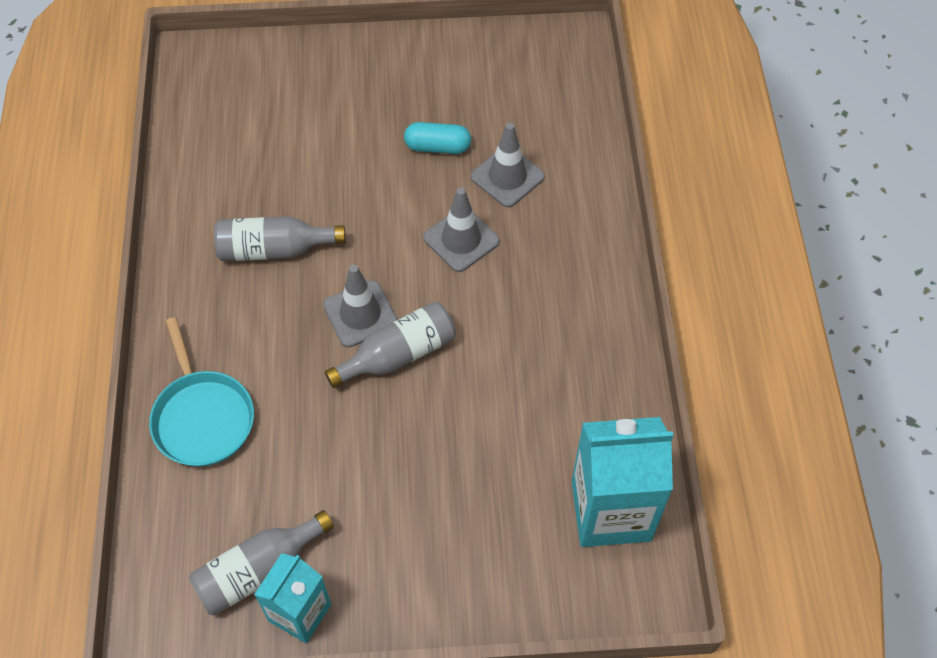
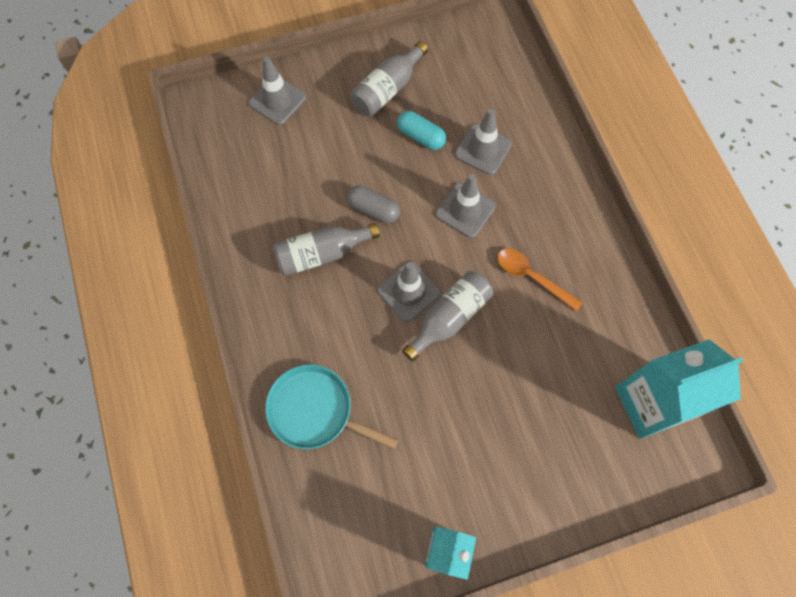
camera: 15 degrees left, 10 degrees up
(203, 417) = (314, 410): turquoise pan -> turquoise pan turned 150 degrees clockwise
(258, 570) = (402, 526): grey bottle -> grey bottle (387, 89)
(284, 72) = (277, 100): none -> grey traffic cone
(352, 215) = (373, 210): none -> grey capsule
(437, 147) = (421, 136): turquoise capsule -> turquoise capsule turned 45 degrees clockwise
(514, 333) = (531, 277): none -> orange spoon

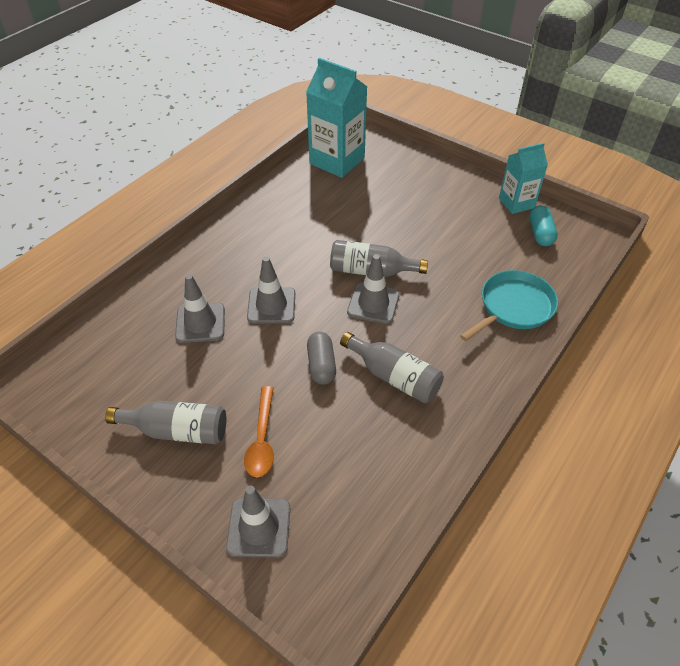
camera: 125 degrees left, 20 degrees down
(314, 410) = (514, 307): turquoise pan -> turquoise pan turned 120 degrees counterclockwise
(421, 136) = (217, 373): turquoise capsule -> turquoise capsule (540, 233)
(531, 277) = (298, 244): orange spoon -> orange spoon (262, 439)

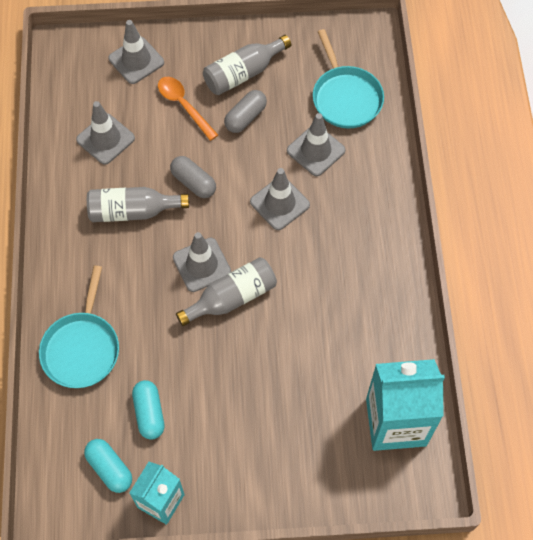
camera: 140 degrees right, 15 degrees up
(126, 346) = (346, 97): none -> turquoise pan
(221, 388) = (245, 117): none -> grey capsule
(364, 460) = (105, 139): none -> grey traffic cone
(490, 244) = (149, 413): none -> turquoise capsule

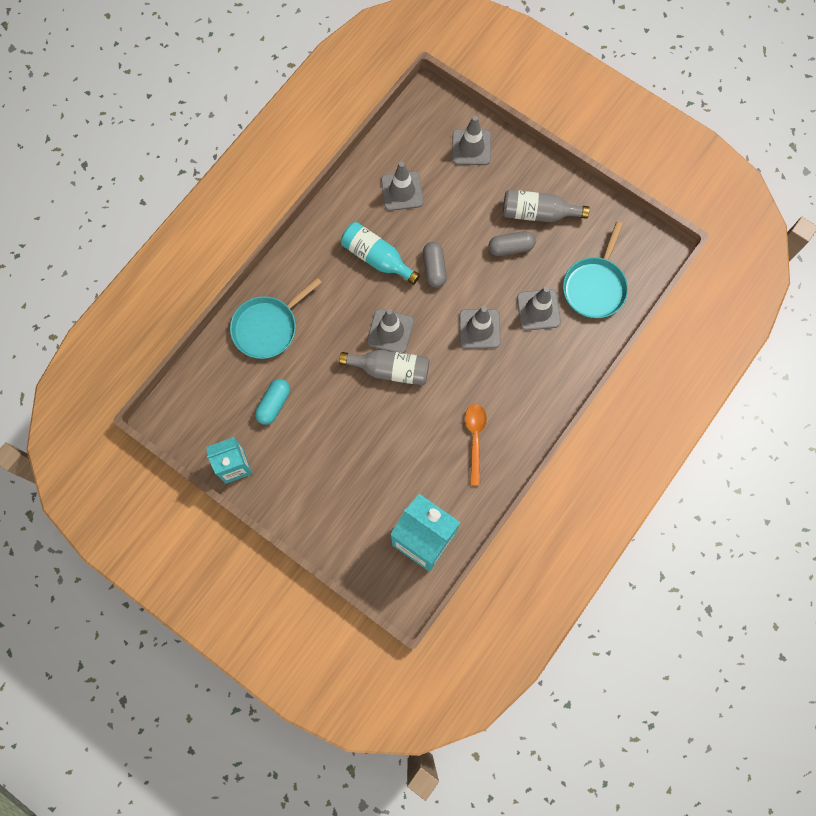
camera: 40 degrees right, 10 degrees up
(110, 468) = (221, 420): turquoise capsule -> none
(132, 211) = (376, 258): grey bottle -> turquoise bottle
(184, 106) = (475, 206): orange spoon -> orange spoon (475, 439)

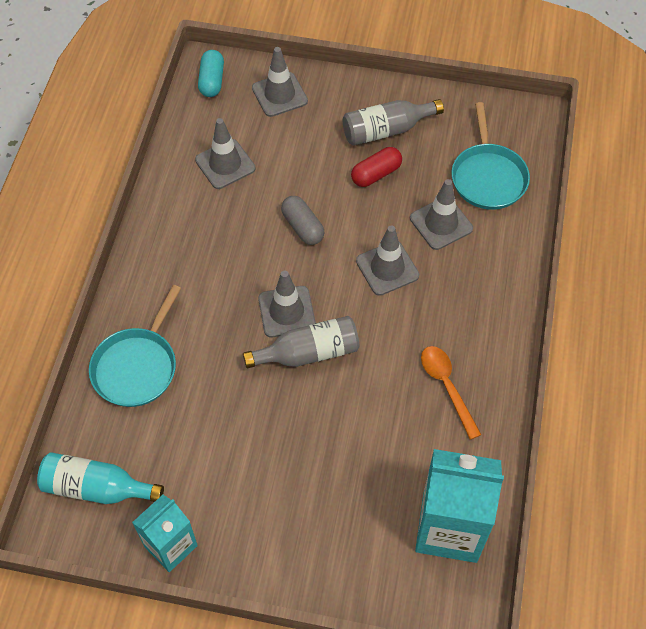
camera: 25 degrees left, 15 degrees down
(274, 404) = (186, 450): turquoise capsule -> turquoise capsule (212, 81)
(376, 258) = (231, 241): turquoise bottle -> turquoise bottle (96, 488)
(510, 248) = (376, 174): grey capsule -> red capsule

